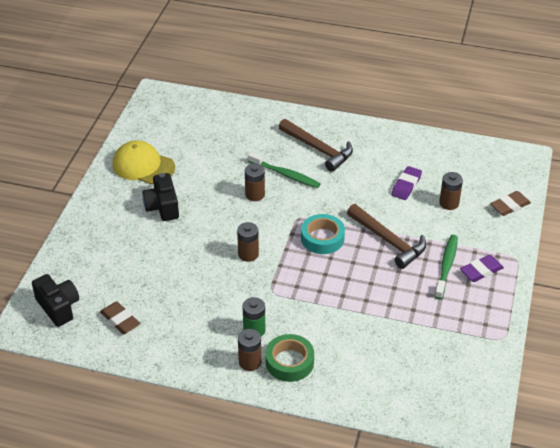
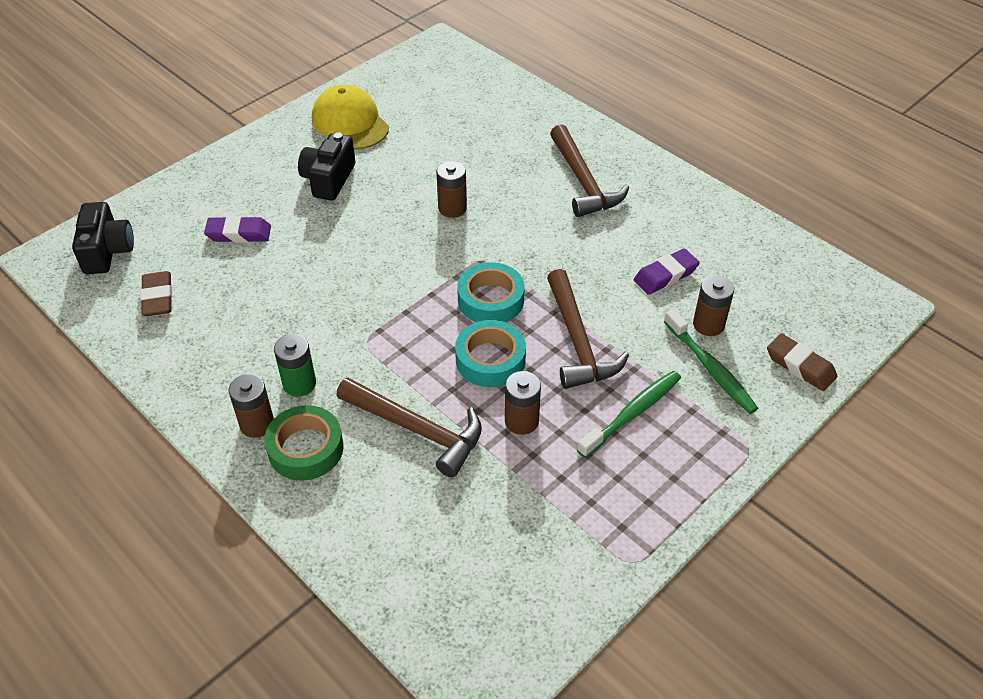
camera: 30 degrees right, 5 degrees up
(248, 254) = (378, 281): brown battery -> brown battery (521, 421)
(285, 174) = (513, 198): green toothbrush -> green toothbrush (710, 368)
(341, 324) = (417, 429): none -> brown hammer
(350, 271) = (490, 360): none -> turquoise tape
(481, 271) = (679, 443): purple eraser -> purple eraser (239, 234)
(510, 206) = (800, 366): brown eraser -> brown eraser turned 45 degrees clockwise

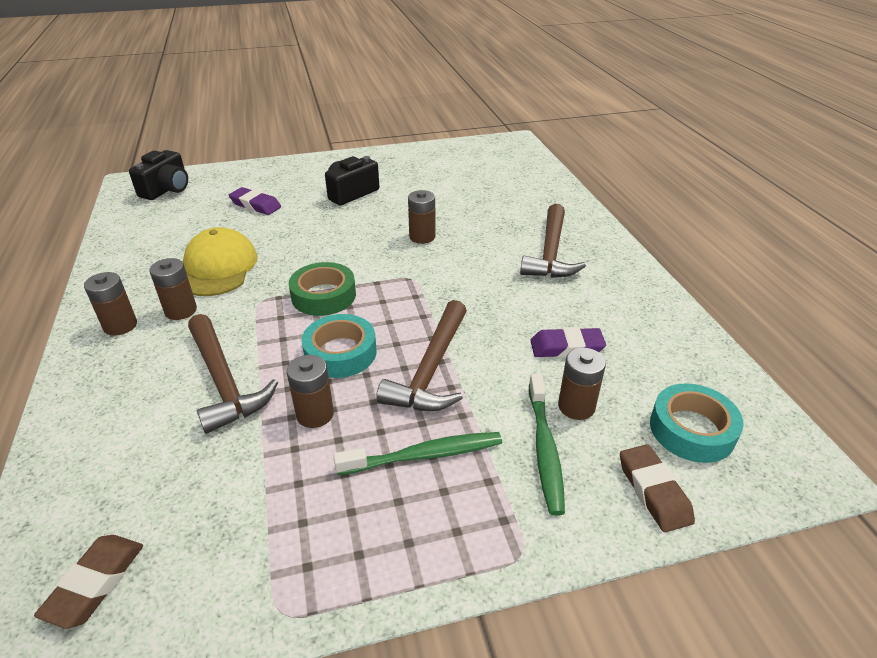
camera: 30 degrees right, 10 degrees down
(158, 297) = (162, 224): brown eraser -> brown eraser (95, 583)
(299, 384) = (181, 311): green battery -> brown battery
(306, 448) = (130, 358): green tape -> green tape (323, 296)
(350, 123) = (402, 166): yellow cap -> yellow cap (218, 268)
(491, 300) = (387, 308): turquoise tape -> turquoise tape (692, 430)

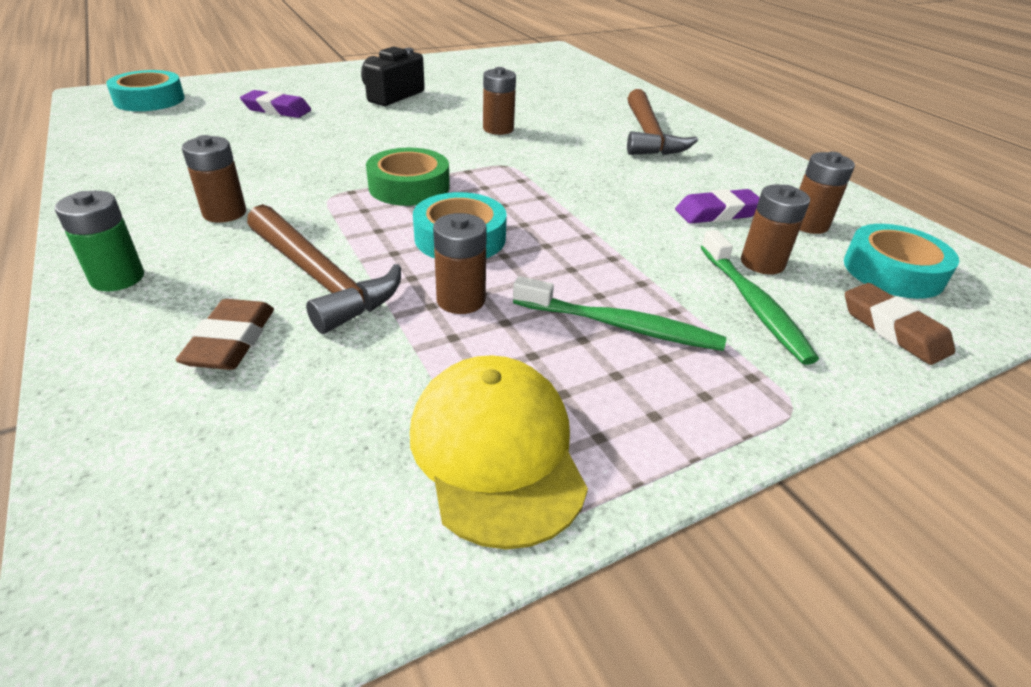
camera: 15 degrees left, 0 degrees up
(92, 365) = (117, 278): none -> green battery
(95, 583) = (234, 530): brown eraser -> brown eraser (231, 341)
(120, 326) = (143, 234): brown battery -> brown battery (808, 224)
(167, 189) = (149, 100): black camera -> turquoise tape
(218, 268) = (257, 169): yellow cap -> yellow cap (496, 451)
(424, 455) = (620, 325): green toothbrush -> green toothbrush turned 45 degrees clockwise
(431, 369) = (579, 244): brown hammer -> none

